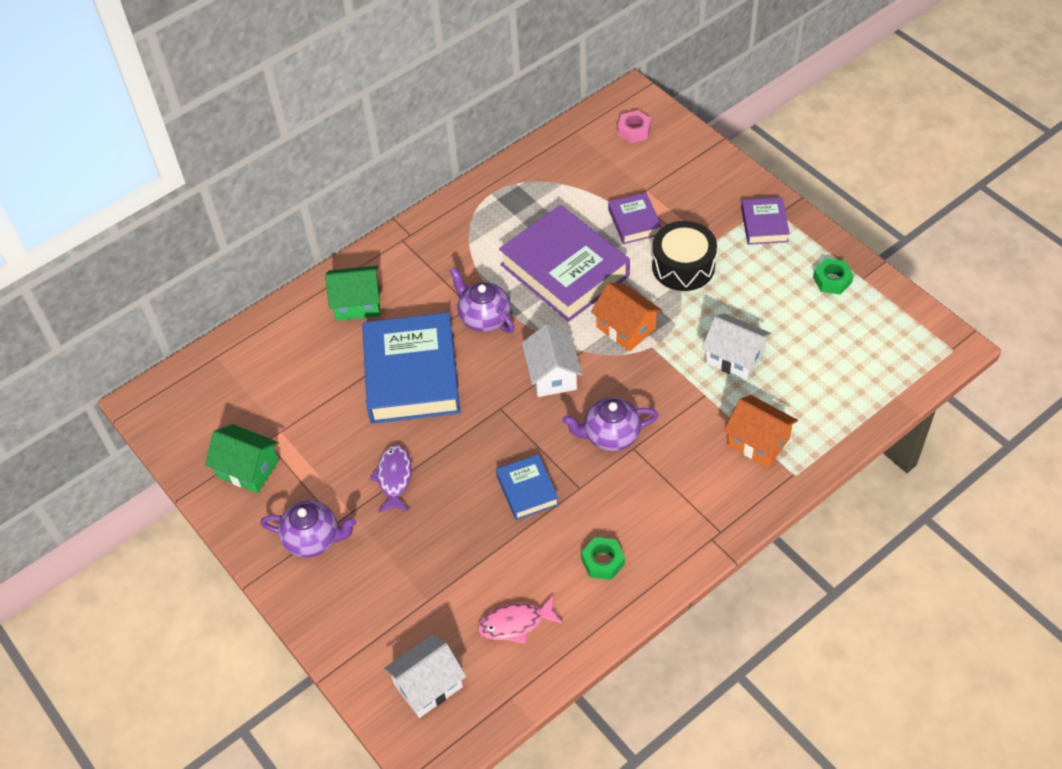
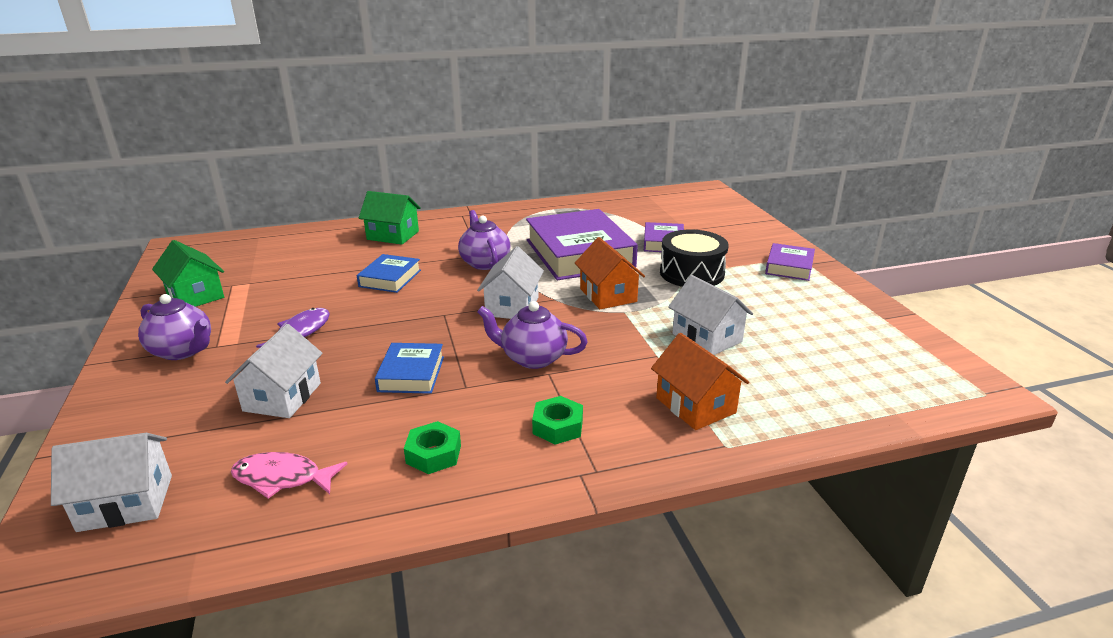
camera: 20 degrees right, 25 degrees down
(411, 375) = (390, 278): blue book -> blue book, size x0.49
(447, 554) = (282, 397): none -> white house
(634, 130) = (697, 203): pink nut -> none
(832, 280) = (847, 312): green nut -> green nut (557, 426)

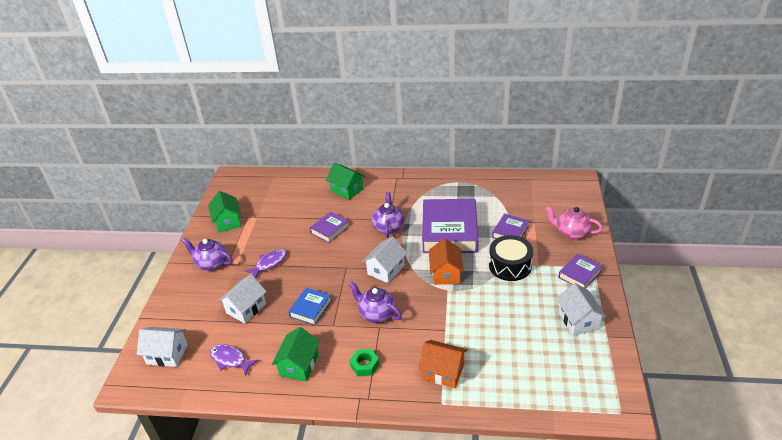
camera: 25 degrees right, 10 degrees up
(182, 351) = (211, 263): purple teapot -> purple teapot turned 150 degrees clockwise
(282, 478) = (230, 359): pink fish -> purple fish
(390, 278) = (330, 230): blue book -> purple book
(433, 454) = (299, 365): green nut -> green house
(695, 405) = (443, 372): orange house -> orange house turned 60 degrees counterclockwise
(707, 338) = (482, 324): white house -> white house (578, 320)
(742, 232) = (571, 233): none -> pink teapot

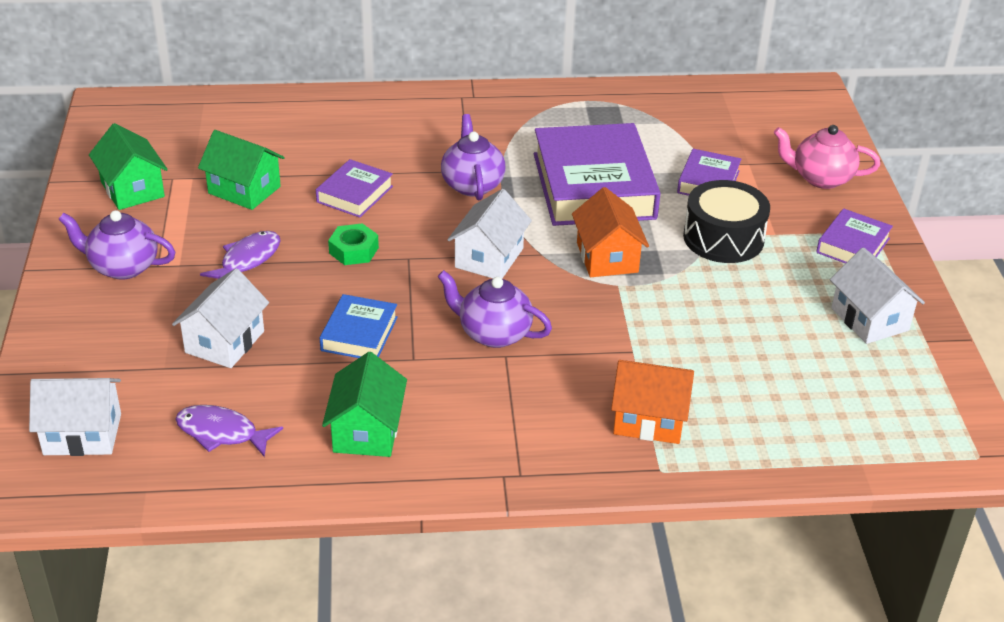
camera: 15 degrees left, 0 degrees up
(347, 190) = (367, 122): green house -> green house (244, 190)
(364, 365) = (496, 421): green nut -> green nut (353, 250)

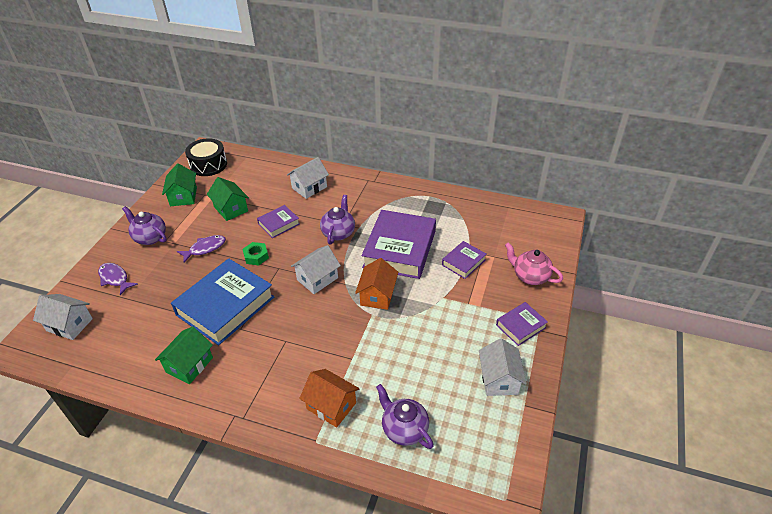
camera: 25 degrees right, 5 degrees up
(222, 433) = (126, 344): purple fish -> purple fish (115, 278)
(225, 342) = (163, 292): white house -> white house (309, 187)
(359, 334) = (225, 306): blue book -> blue book, size x2.04
(493, 333) = (288, 325): purple teapot -> purple teapot (404, 429)
(723, 238) = (448, 300): black drum -> black drum (208, 165)

